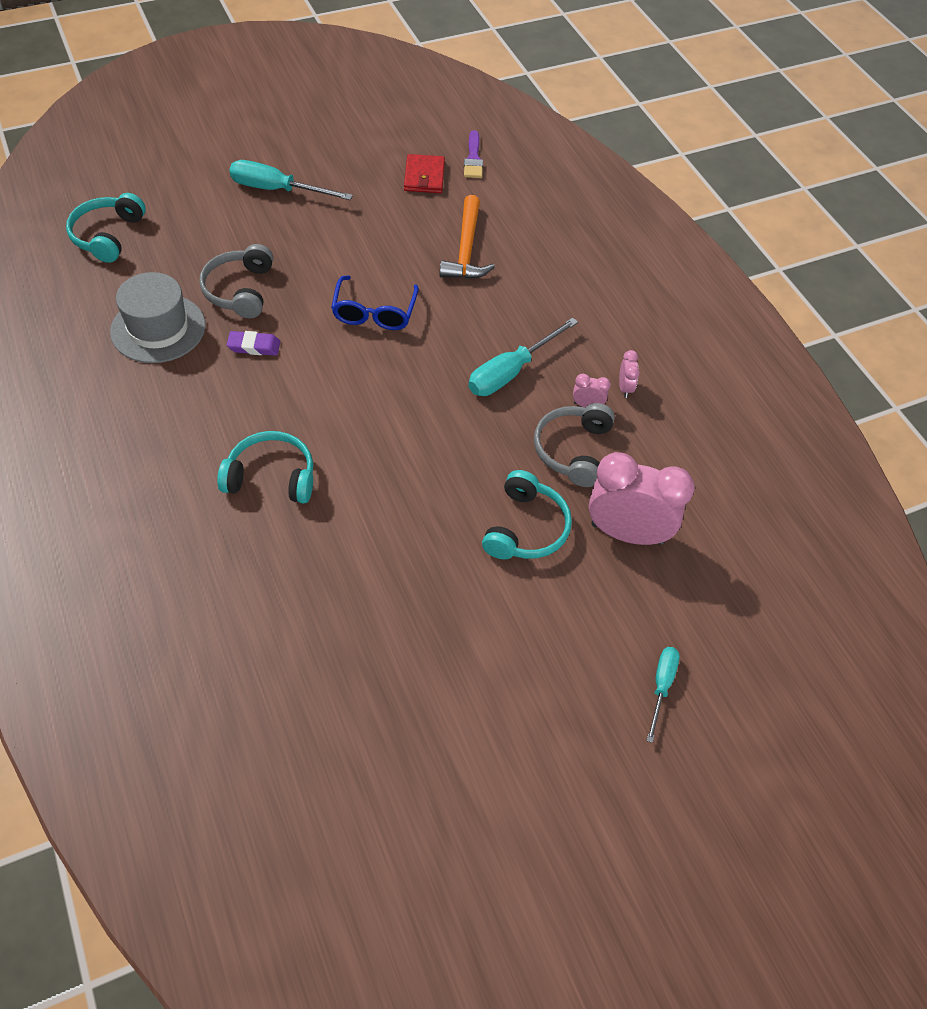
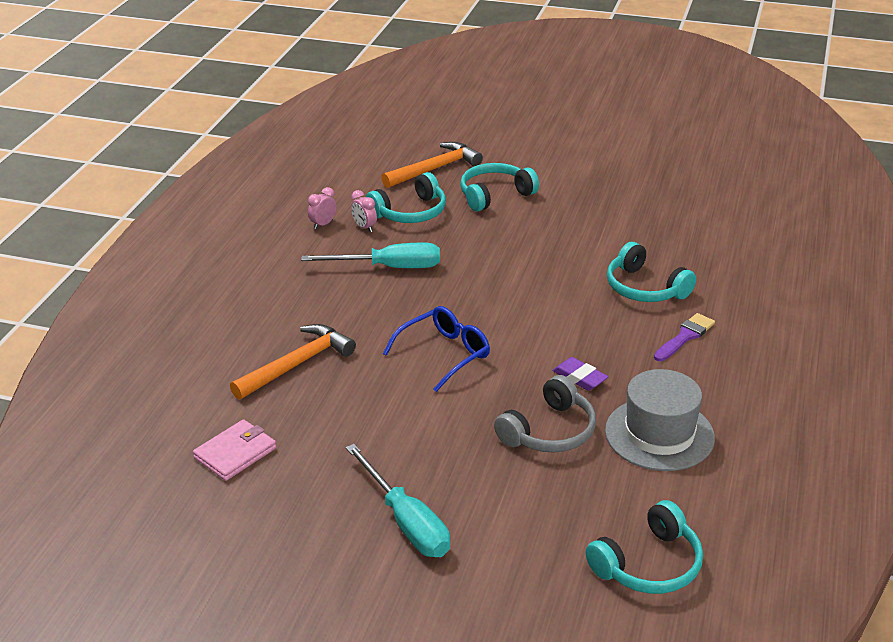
camera: 135 degrees left, 20 degrees down
(424, 177) = (235, 453): red wallet -> pink wallet
(473, 158) = (158, 446): purple brush -> purple brush (685, 337)
(573, 450) = (410, 212): grey headphones -> turquoise headphones
(627, 533) = (435, 169): pink clock -> orange hammer
(661, 686) = (504, 120): turquoise screwdriver -> none

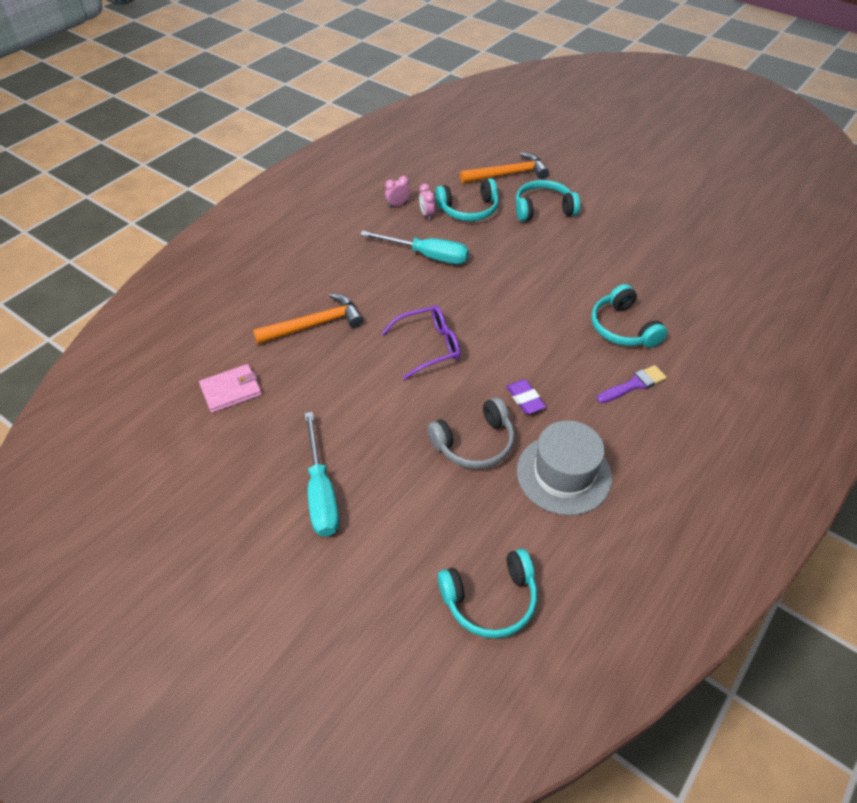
camera: 20 degrees right, 15 degrees up
(444, 354) = (429, 346): blue glasses -> purple glasses

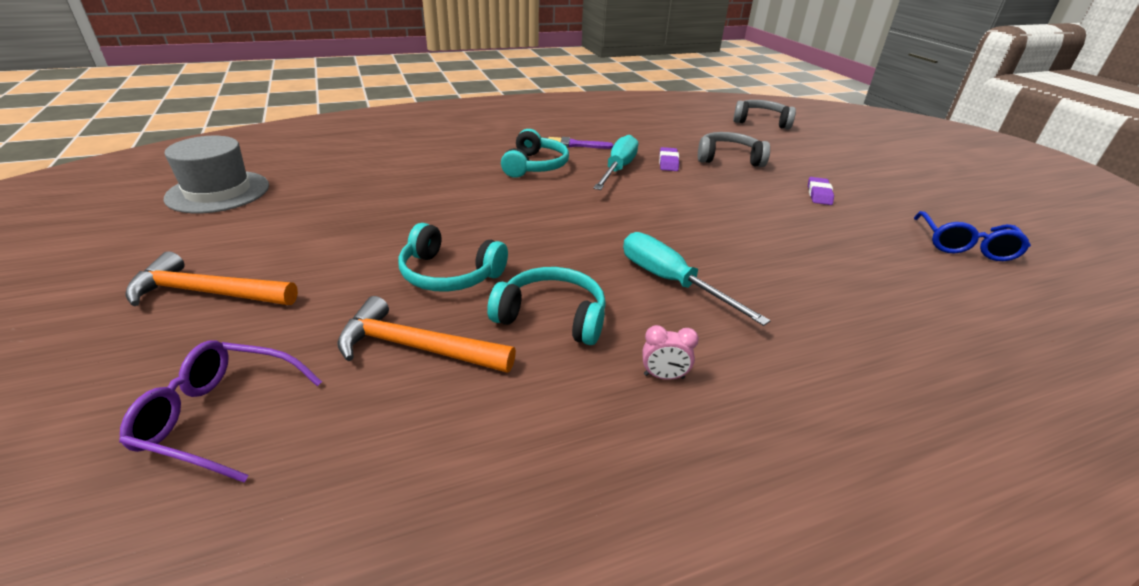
camera: 150 degrees left, 15 degrees down
(231, 390) = (965, 246): pink wallet -> blue glasses
(315, 324) = (860, 265): orange hammer -> orange hammer (207, 292)
(321, 492) = (865, 174): turquoise screwdriver -> turquoise screwdriver (618, 169)
(362, 414) = (819, 194): none -> purple eraser
(427, 215) = (626, 336): pink clock -> none
(429, 346) = (729, 210): purple glasses -> purple glasses (219, 416)
(490, 600) = (761, 122): turquoise headphones -> grey headphones
(564, 474) = (676, 135): grey hat -> grey hat (218, 192)

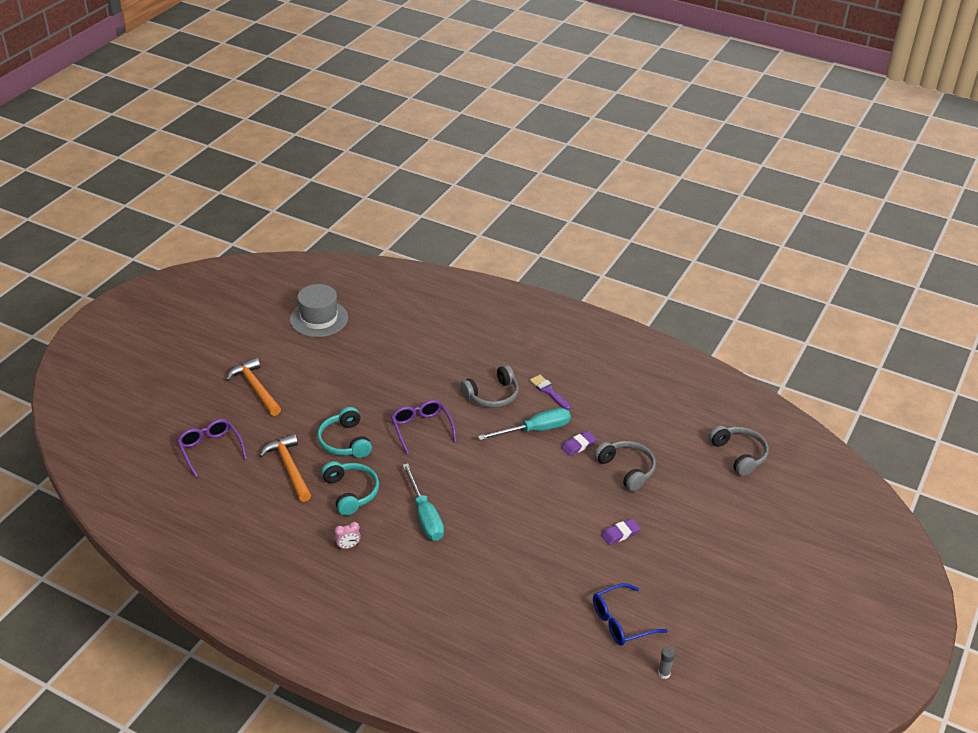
camera: 50 degrees right, 5 degrees up
(517, 217) = (421, 428): none -> purple glasses
(535, 166) = (492, 395): turquoise headphones -> grey headphones
(664, 376) = (348, 546): pink clock -> pink clock turned 75 degrees counterclockwise
(671, 282) = (425, 516): turquoise screwdriver -> turquoise screwdriver turned 150 degrees clockwise
(1065, 257) = (664, 673): none -> grey glue stick

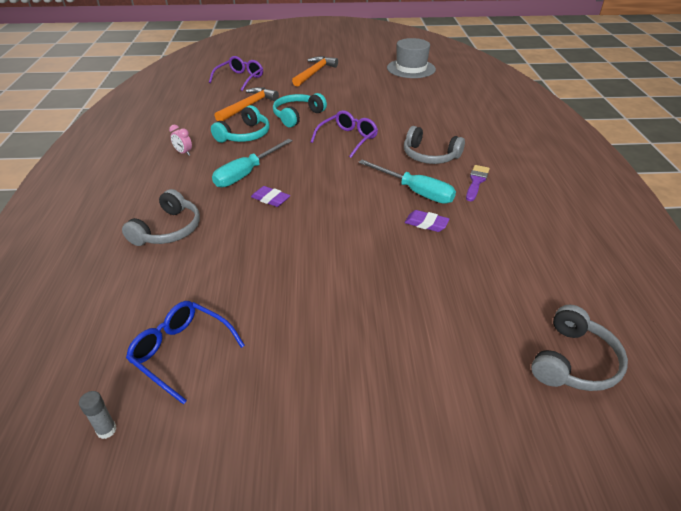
camera: 60 degrees right, 0 degrees up
(620, 534) = (325, 300): purple eraser -> purple eraser (270, 199)
(627, 469) = (430, 269): grey headphones -> grey headphones (168, 230)

